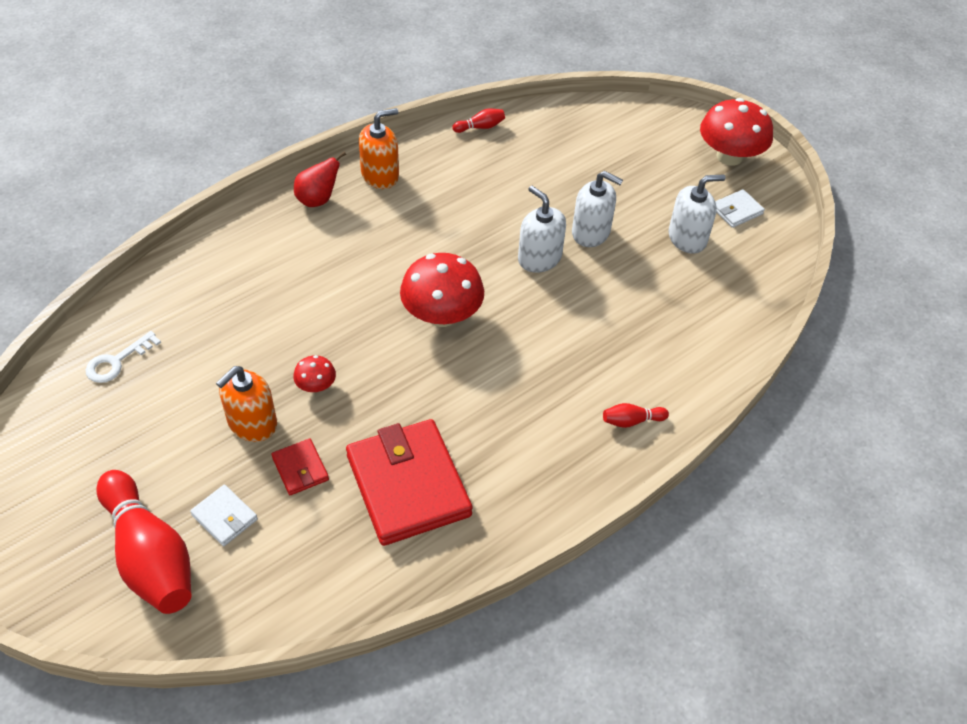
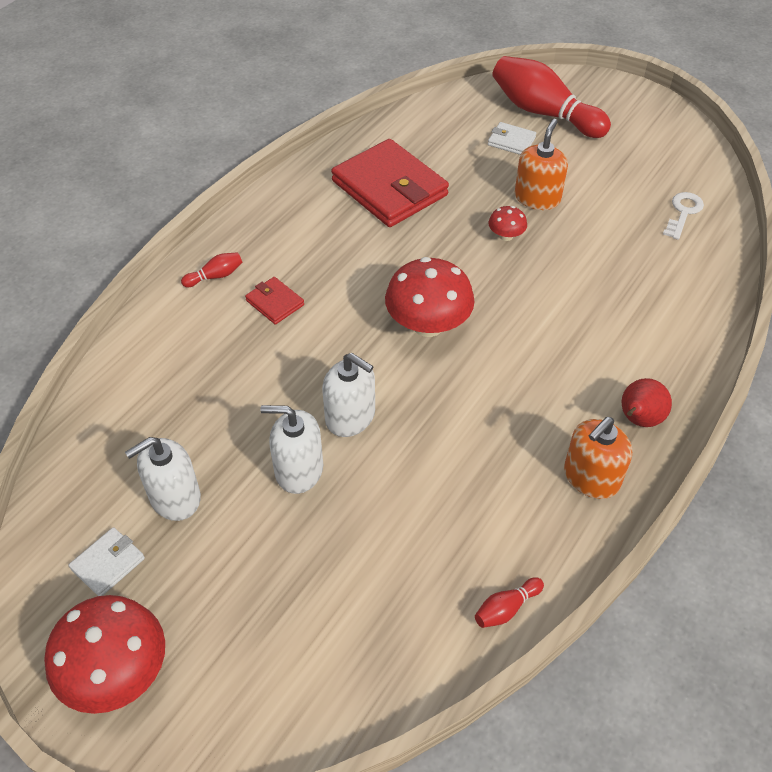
camera: 165 degrees right, 0 degrees up
(300, 469) = (478, 179): red wallet -> red wallet (275, 303)

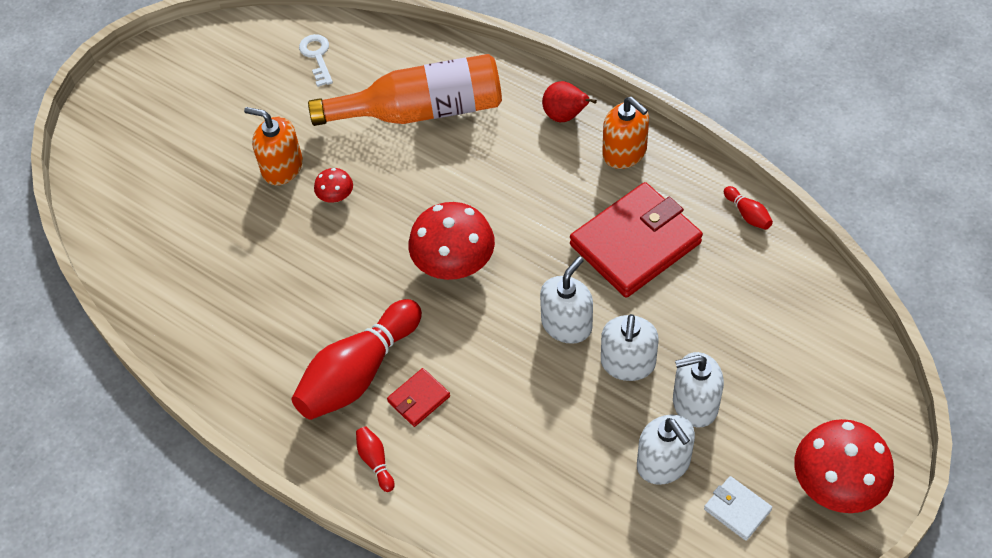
camera: 85 degrees left, 5 degrees up
(241, 531) = (695, 404): none -> white soap dispenser
(389, 188) = (250, 298): red wallet -> red wallet (635, 244)
(511, 141) = (187, 185): white wallet -> none
(544, 113) = (142, 153): red bowling pin -> red bowling pin (359, 373)
(624, 294) = (421, 111): none -> orange bottle
(683, 213) = (317, 56): white key -> white key turned 45 degrees clockwise

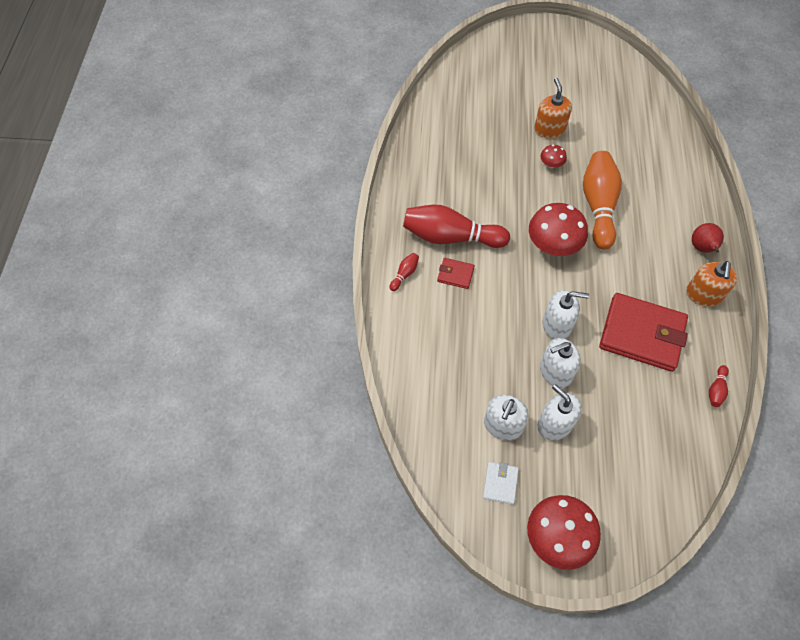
camera: 55 degrees right, 5 degrees up
(317, 56) = (635, 103): white key -> none
(421, 111) = (641, 172): orange bottle -> none
(434, 183) = (598, 206): none -> orange bowling pin

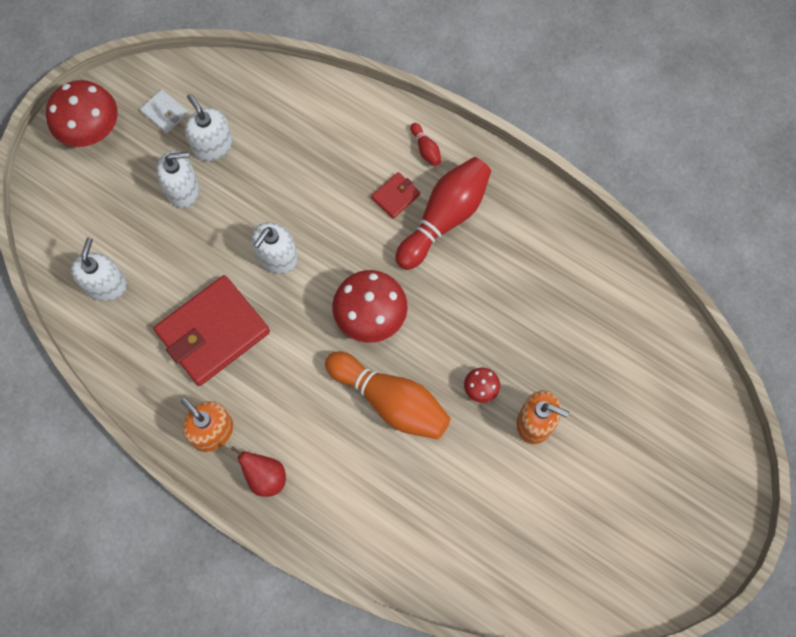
camera: 120 degrees right, 10 degrees up
(555, 372) = (231, 223): white soap dispenser -> white soap dispenser (106, 285)
(716, 390) = (111, 360): red bowling pin -> none

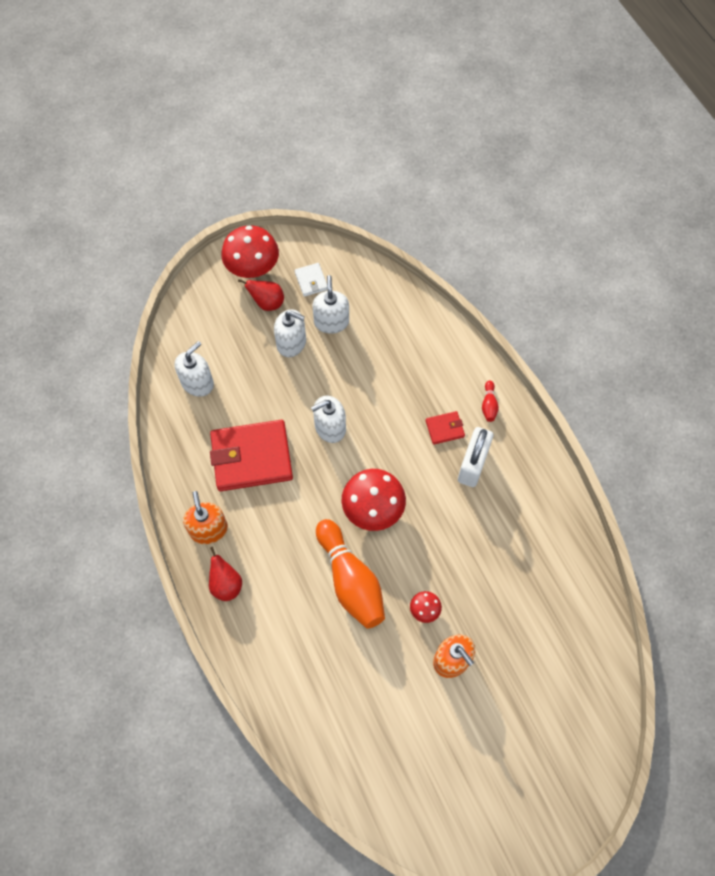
camera: 30 degrees right, 5 degrees down
(131, 160) = (267, 303): none -> red pear
(444, 218) = (472, 465): red bowling pin -> white padlock

